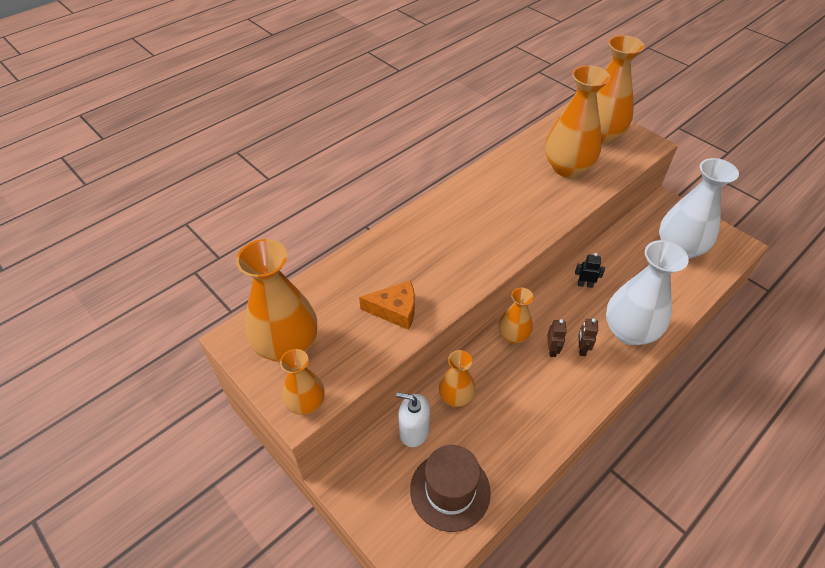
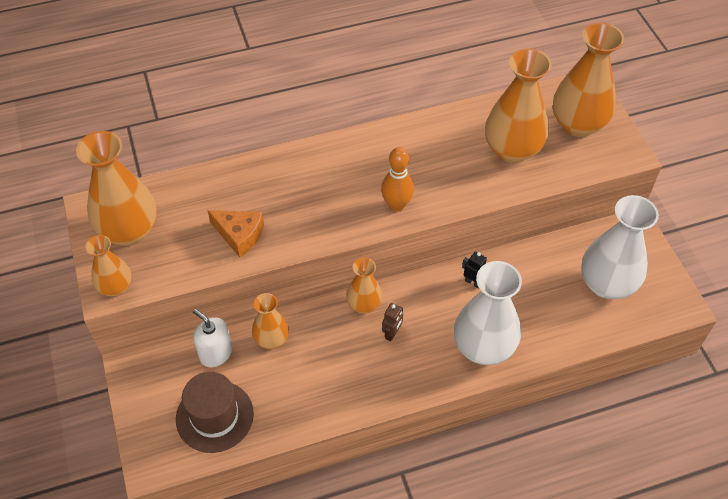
camera: 25 degrees right, 5 degrees up
(511, 237) = (396, 205): none -> orange bowling pin
(582, 349) = (422, 344): brown robot -> none

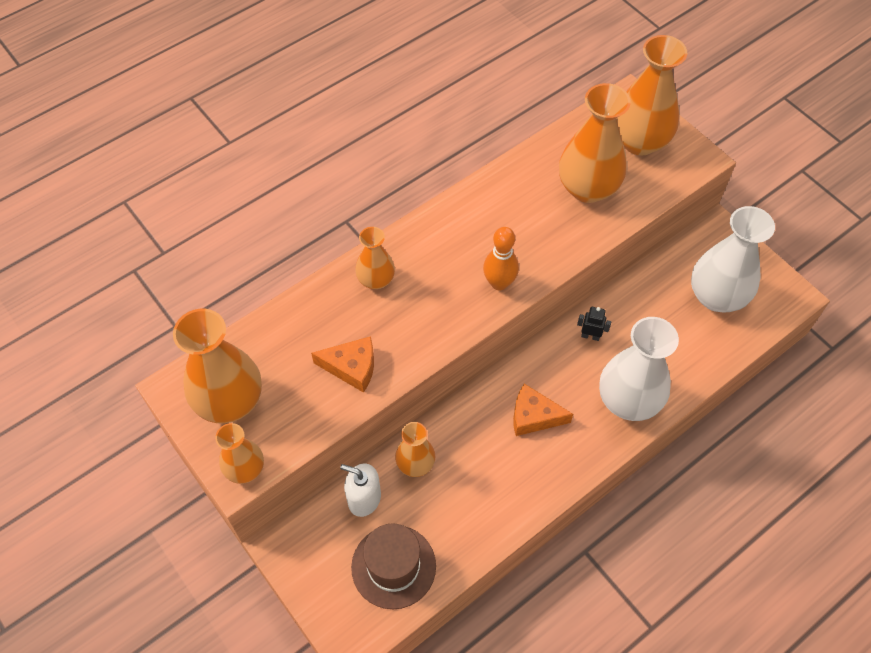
camera: 20 degrees left, 5 degrees up
(364, 304) = (492, 395): orange vase -> orange vase (376, 280)
(392, 333) = (534, 416): brown robot -> orange cheese

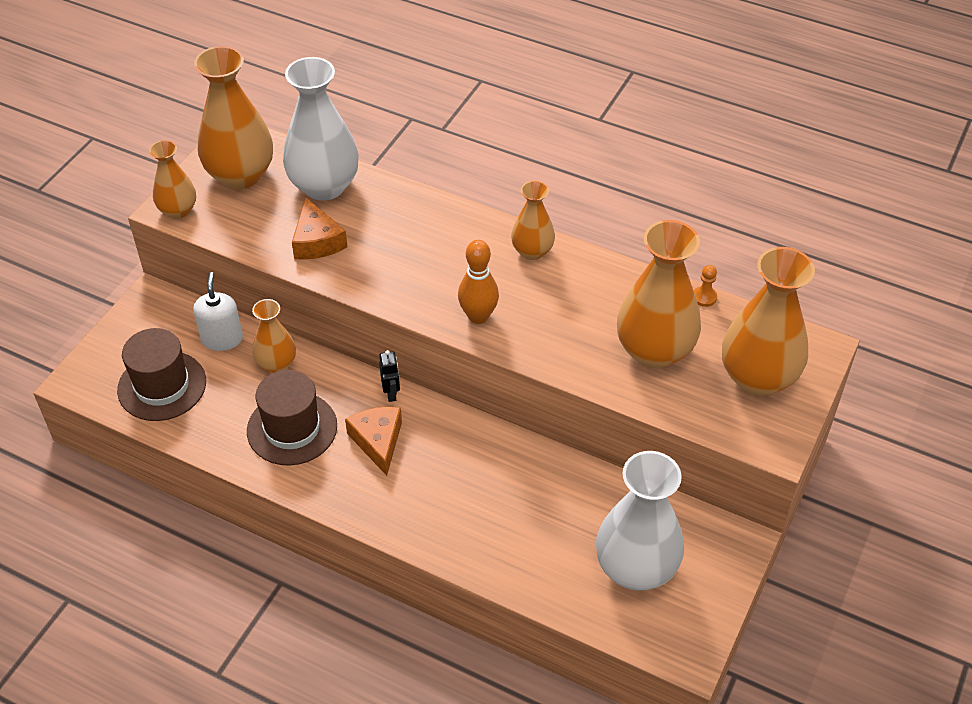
camera: 65 degrees right, 10 degrees down
(376, 280) = (425, 223): orange vase -> orange vase (532, 251)
(491, 475) = (292, 428): none -> brown hat
(551, 137) = (704, 297): none -> orange pawn
(590, 336) = (506, 459): black robot -> black robot (391, 393)
(628, 400) = (441, 520): white vase -> white vase (324, 186)

